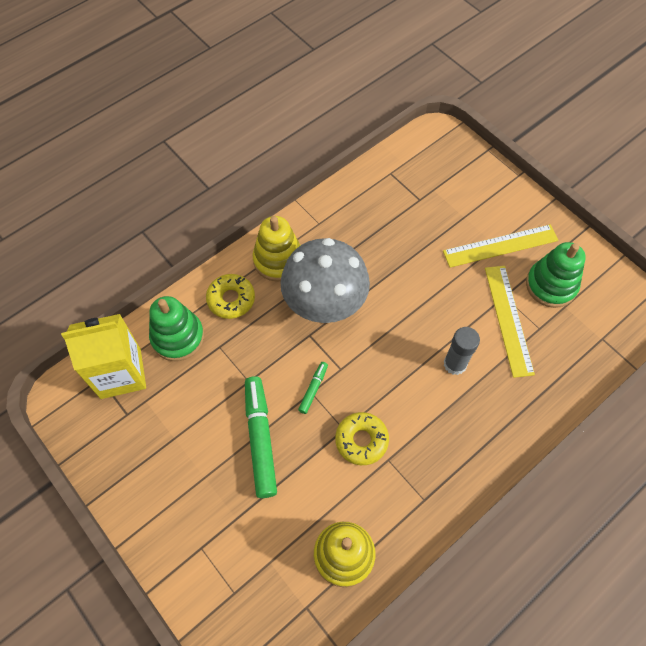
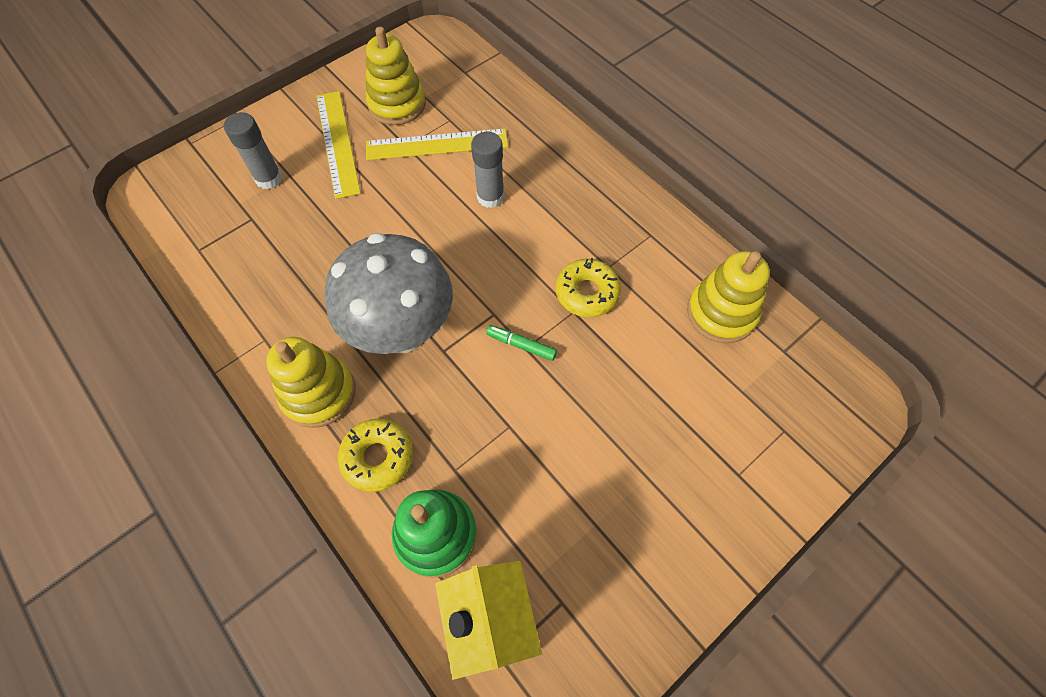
camera: 90 degrees left, 0 degrees up
(260, 438) = (590, 407): green marker -> none
(458, 204) = (269, 178): none -> grey glue stick
(551, 285) = (397, 104): green stacking toy -> yellow stacking toy

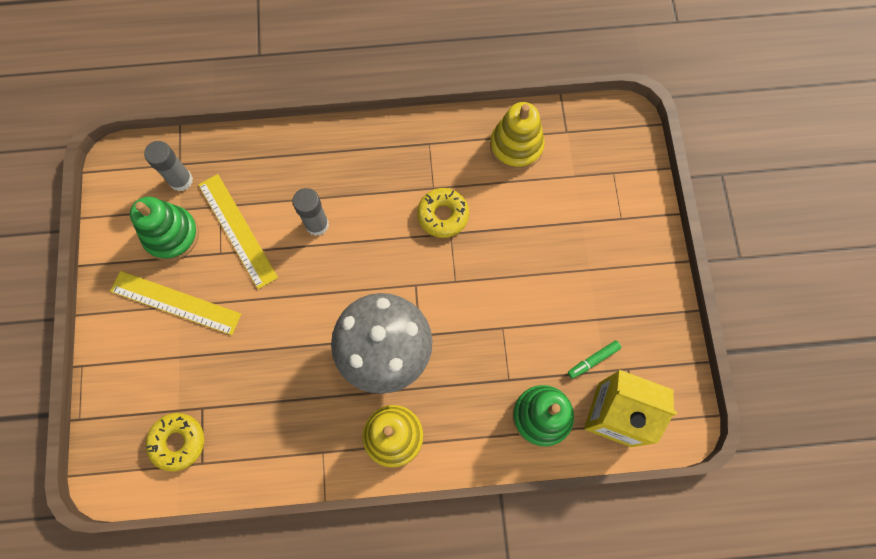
camera: 55 degrees left, 10 degrees up
(269, 178) = (171, 374): grey glue stick -> grey glue stick (181, 180)
(378, 457) = (467, 423): yellow donut -> yellow donut (178, 442)
(397, 104) = (171, 235): yellow stacking toy -> green stacking toy
(437, 144) = (237, 230): yellow ruler -> yellow ruler turned 60 degrees counterclockwise
(521, 345) = (451, 283): green marker -> green marker (593, 360)

